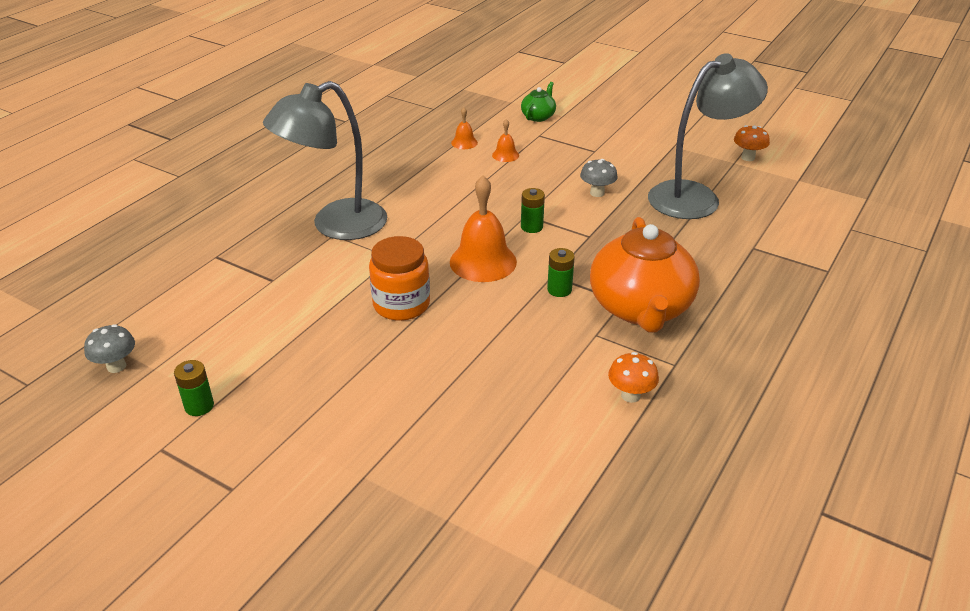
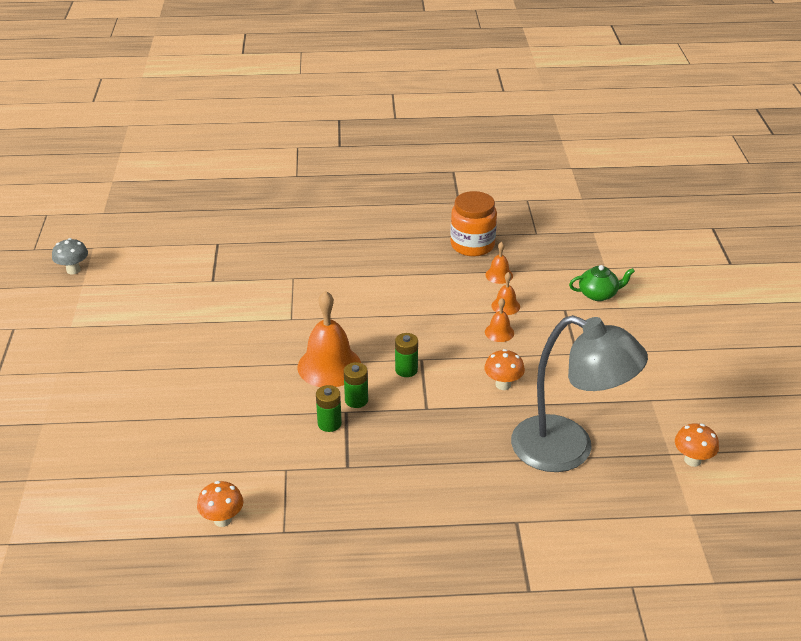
camera: 55 degrees right, 0 degrees up
(199, 406) = (60, 321): green battery -> green battery (356, 400)
(336, 225) = (305, 273): grey lamp -> none
(401, 304) = (236, 352): orange jar -> orange jar (472, 245)
(534, 170) = (499, 332): none -> orange bell
(597, 193) = (503, 384): grey mushroom -> orange mushroom
(640, 308) = (345, 481): orange teapot -> none

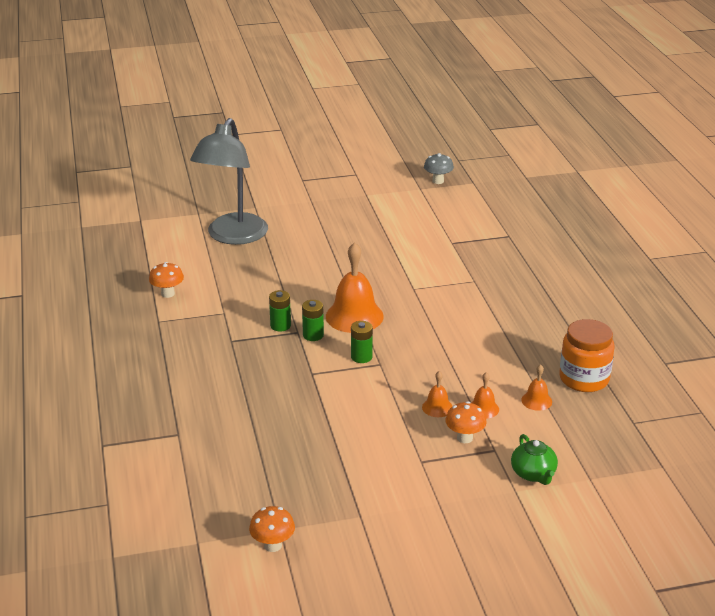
camera: 80 degrees right, 5 degrees down
(503, 384) = (356, 415): orange mushroom -> orange mushroom (464, 438)
(568, 450) = (273, 460): grey lamp -> grey lamp (233, 236)

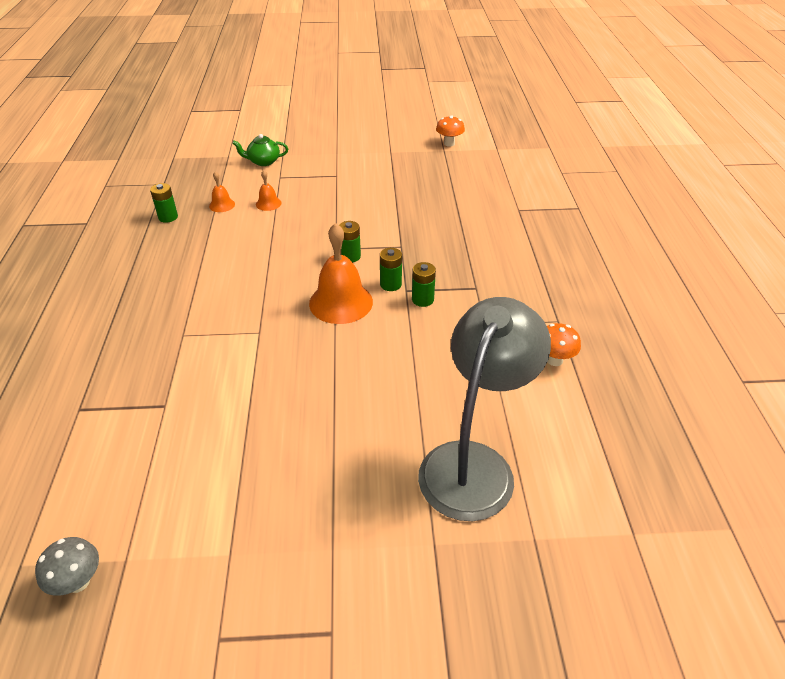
camera: 170 degrees left, 10 degrees up
(437, 407) = (304, 208): orange bell -> none
(464, 438) = (296, 186): orange mushroom -> none
(533, 474) = (263, 161): green teapot -> green teapot turned 90 degrees counterclockwise
(584, 379) = (168, 217): orange jar -> green battery

